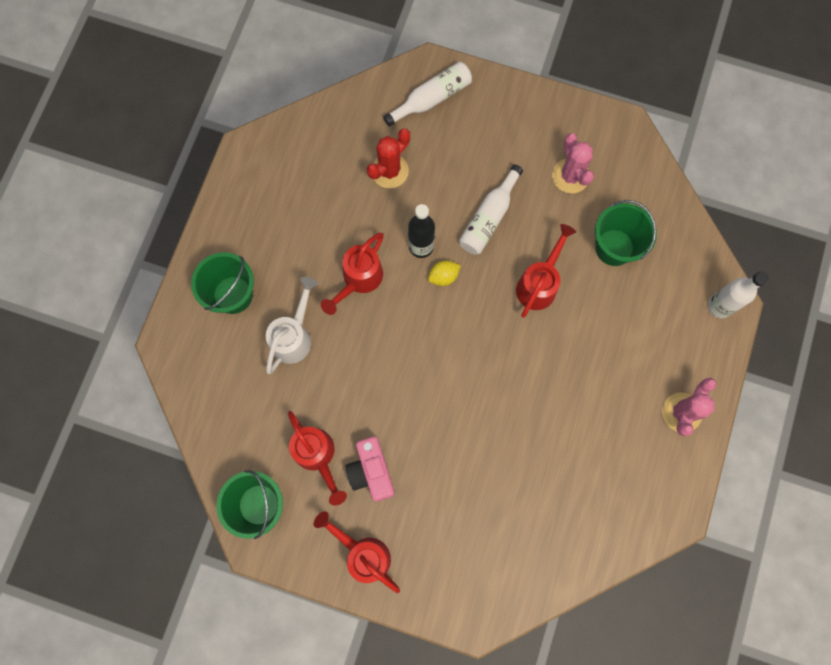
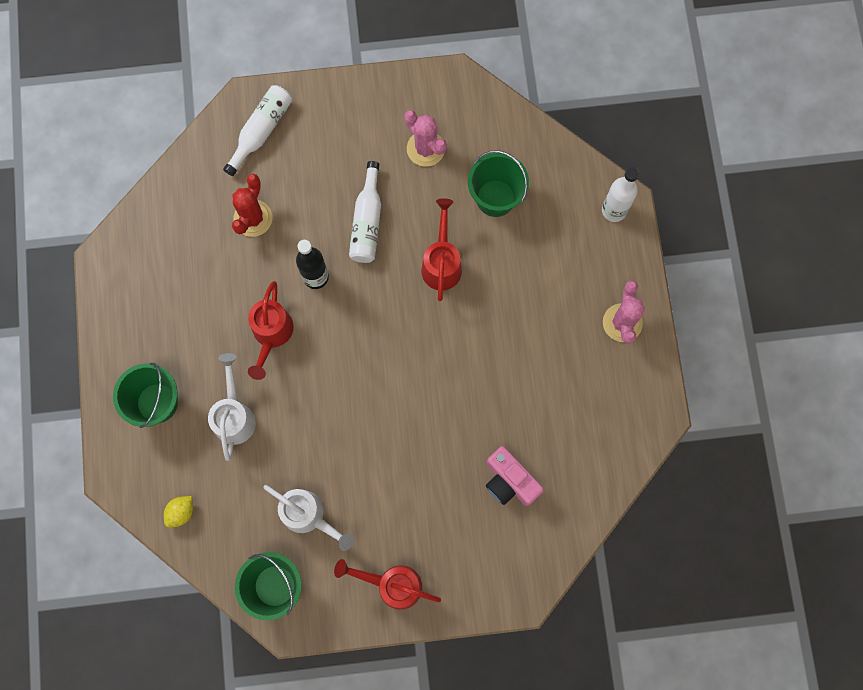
camera: 25 degrees left, 0 degrees up
(317, 456) = (308, 516): red watering can -> white watering can
(371, 471) = (365, 506): pink camera -> pink camera (509, 481)
(443, 276) = (350, 296): yellow lemon -> yellow lemon (181, 512)

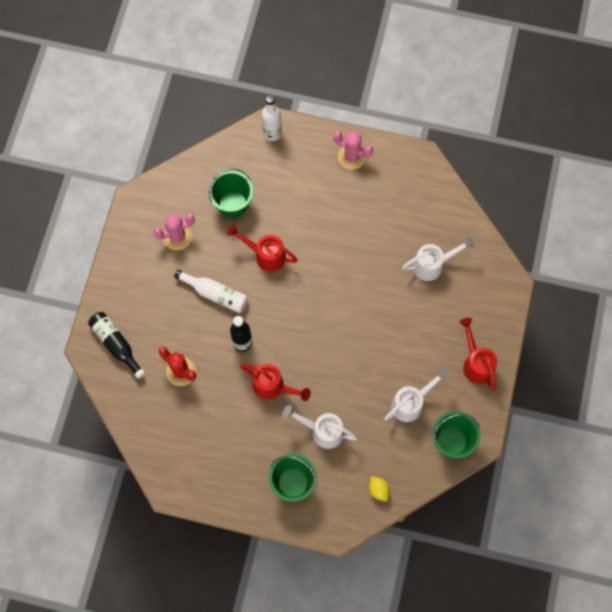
camera: 70 degrees left, 5 degrees down
(261, 131) = (116, 344): white bottle -> black bottle
(392, 584) = (476, 363): red watering can -> red watering can turned 120 degrees clockwise
(509, 481) = (432, 265): pink camera -> white watering can

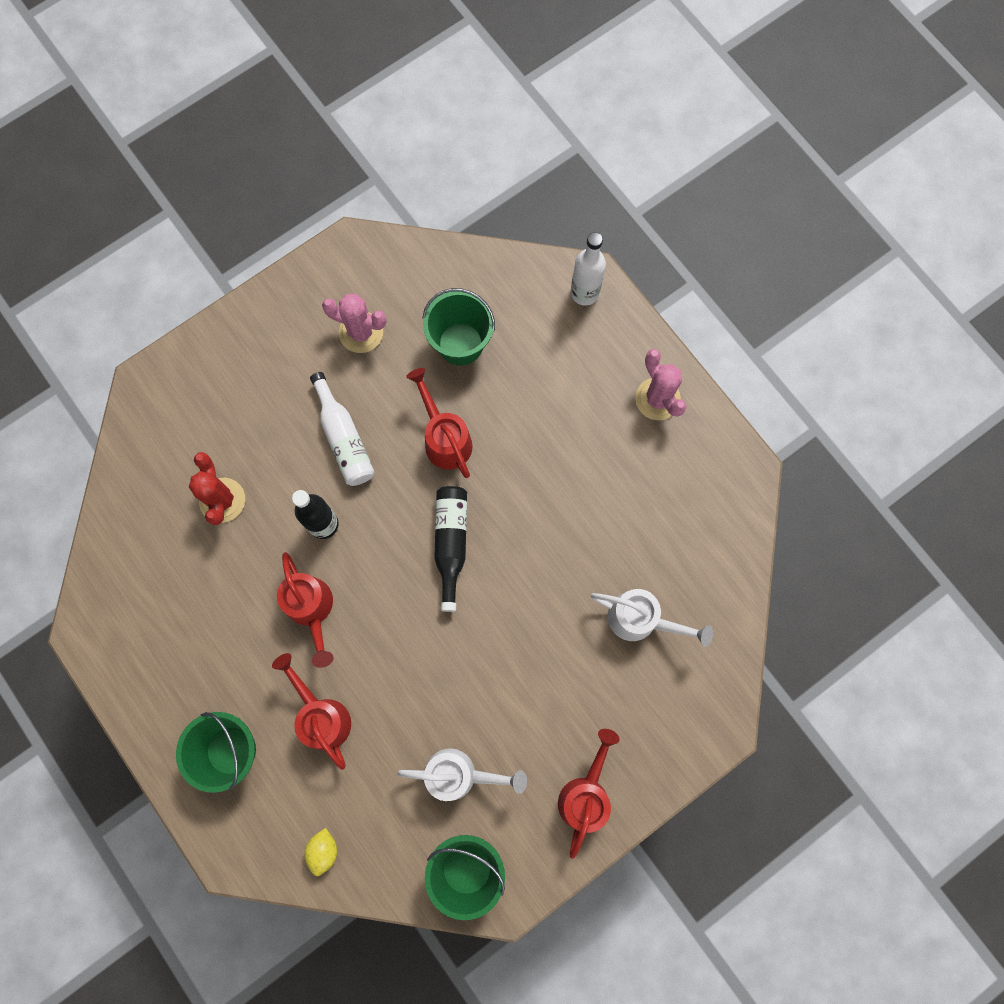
camera: 40 degrees right, 5 degrees up
(116, 344) = (179, 405): black bottle -> black bottle (451, 543)
(322, 431) = (321, 716): white watering can -> red watering can

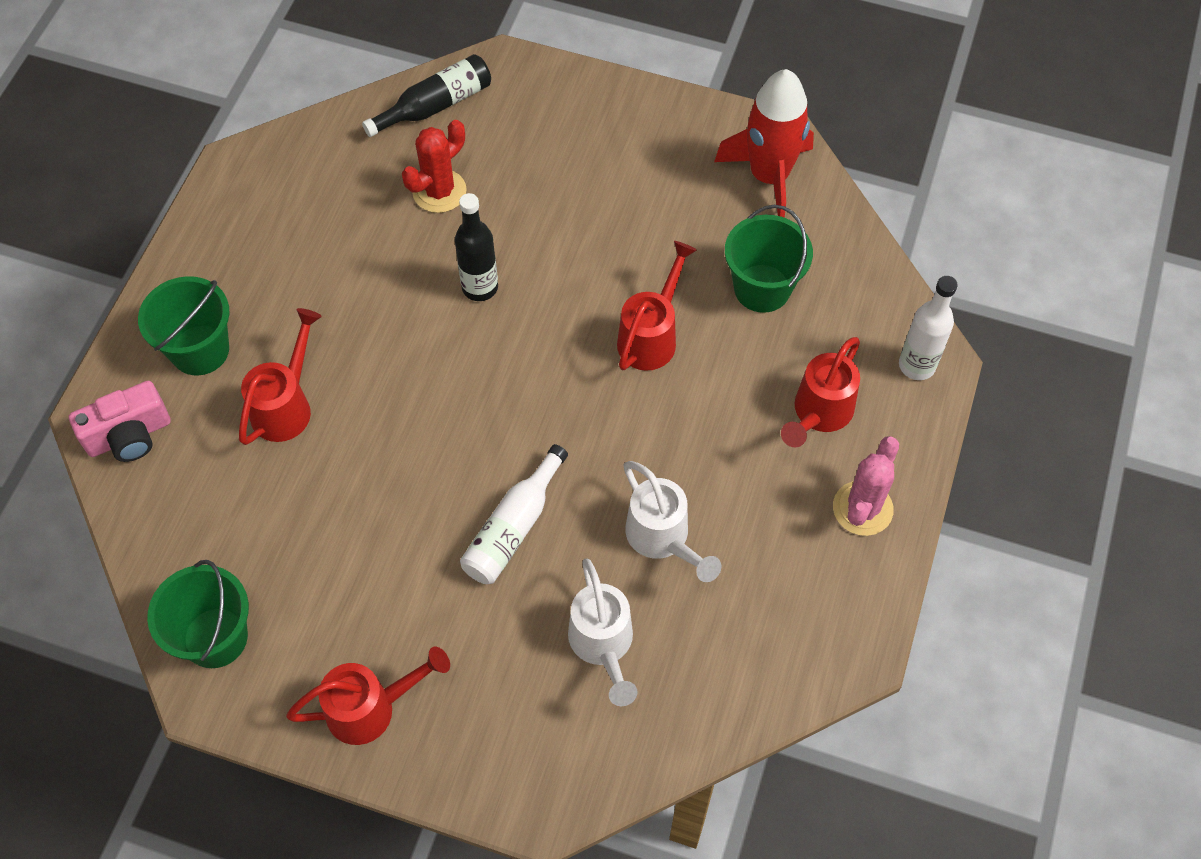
camera: 55 degrees right, 15 degrees down
(266, 841) = (129, 436): none -> pink camera
(311, 609) = (387, 330): red watering can -> red watering can (819, 414)
(323, 850) = (151, 491): yellow lemon -> none
(344, 438) = (580, 250): white bottle -> white bottle (513, 527)
(361, 332) = (699, 197): pink cactus -> none
(378, 276) = (769, 176): none -> red rocket
(451, 543) = (547, 409): black bottle -> black bottle (435, 105)
(459, 775) = (309, 569): white watering can -> white watering can (663, 539)

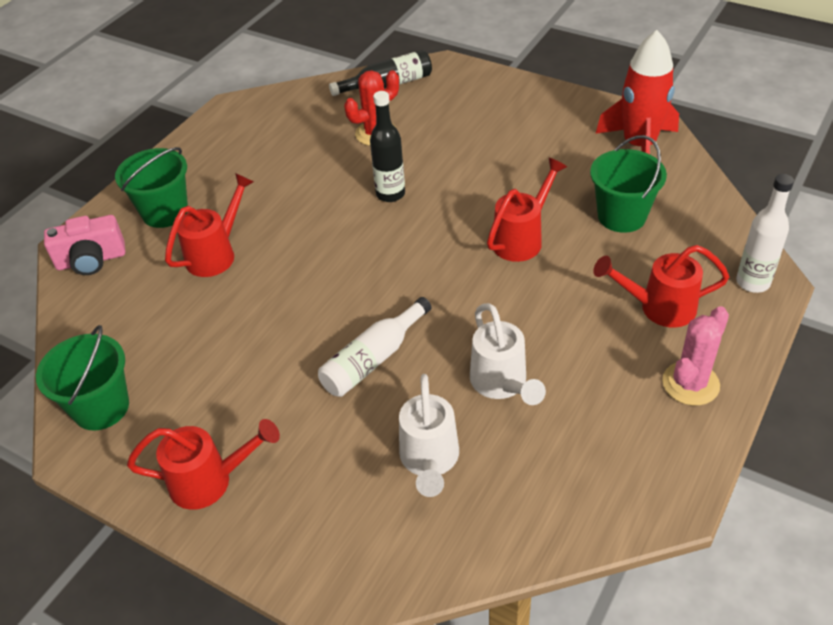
camera: 15 degrees right, 15 degrees down
(819, 414) = (659, 308): red watering can -> red watering can turned 45 degrees clockwise

